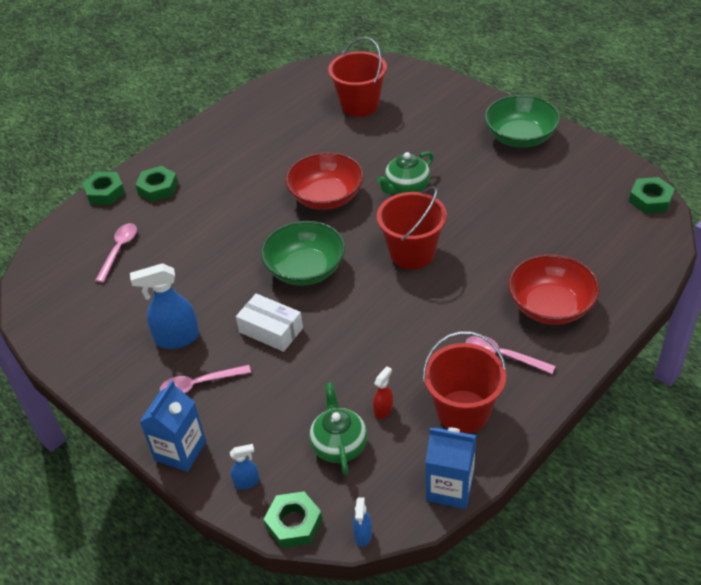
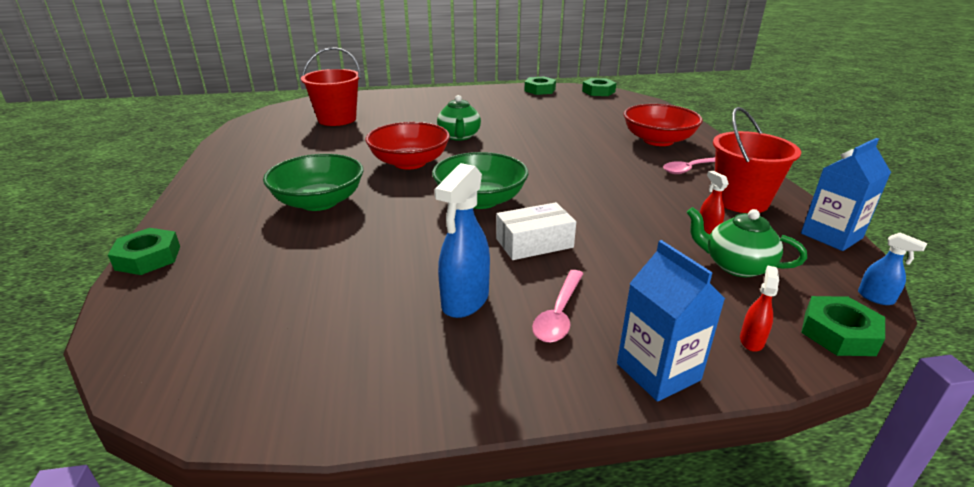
camera: 55 degrees left, 15 degrees down
(119, 250) = (257, 285): pink spoon -> none
(158, 188) = (221, 226): green nut -> green nut (540, 90)
(247, 482) = (751, 340): blue spray bottle -> red spray bottle
(412, 253) = (533, 158): red bucket -> none
(520, 137) = (480, 96): green bowl -> green bowl (319, 202)

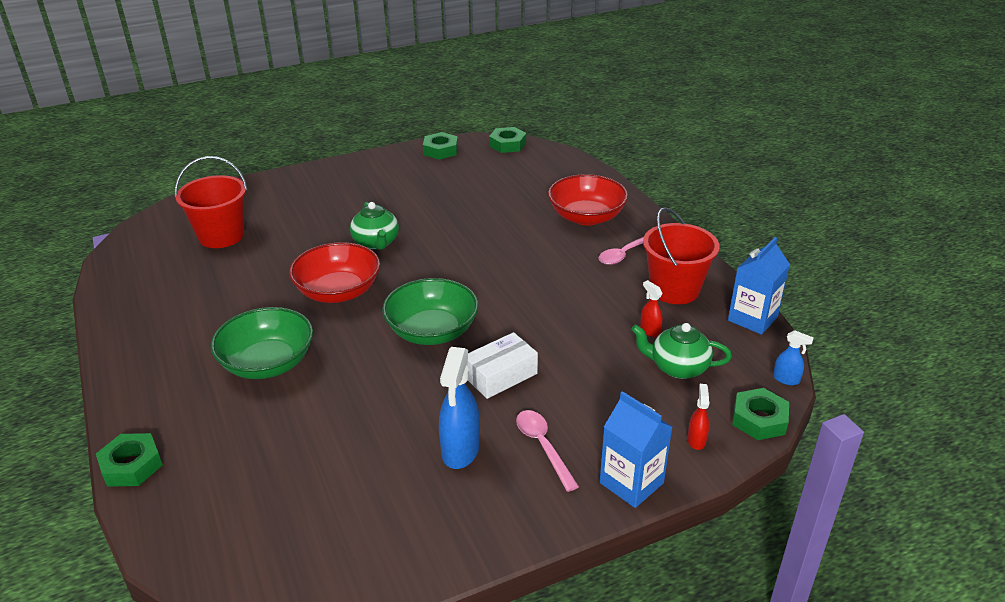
camera: 15 degrees left, 5 degrees up
(559, 314) = (543, 447): pink spoon -> pink spoon turned 150 degrees clockwise

